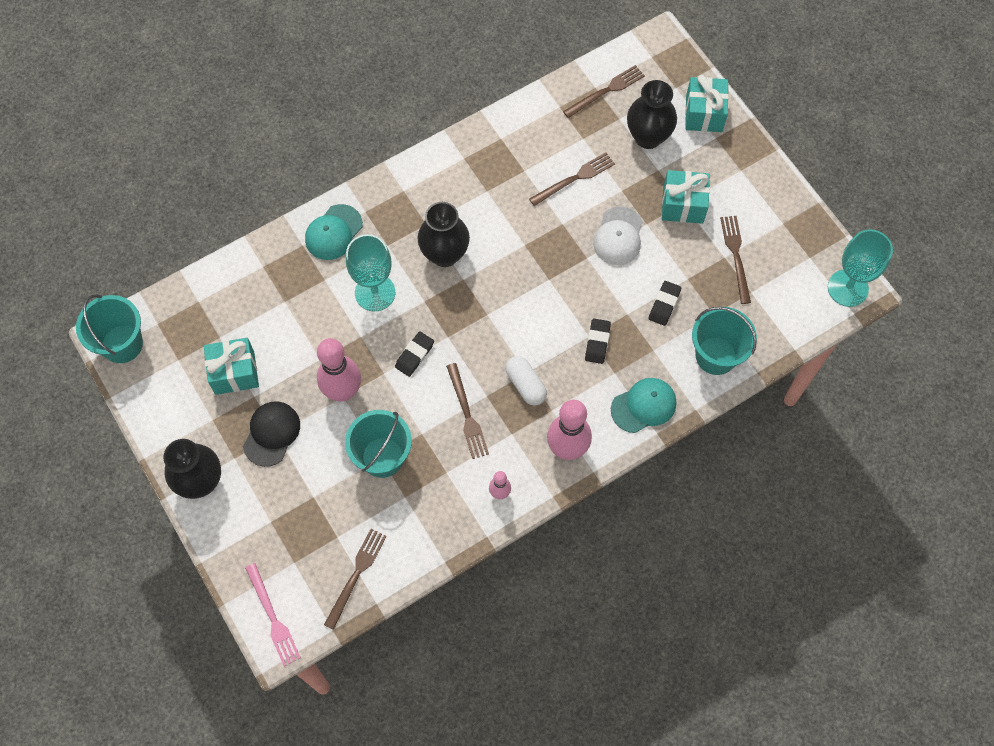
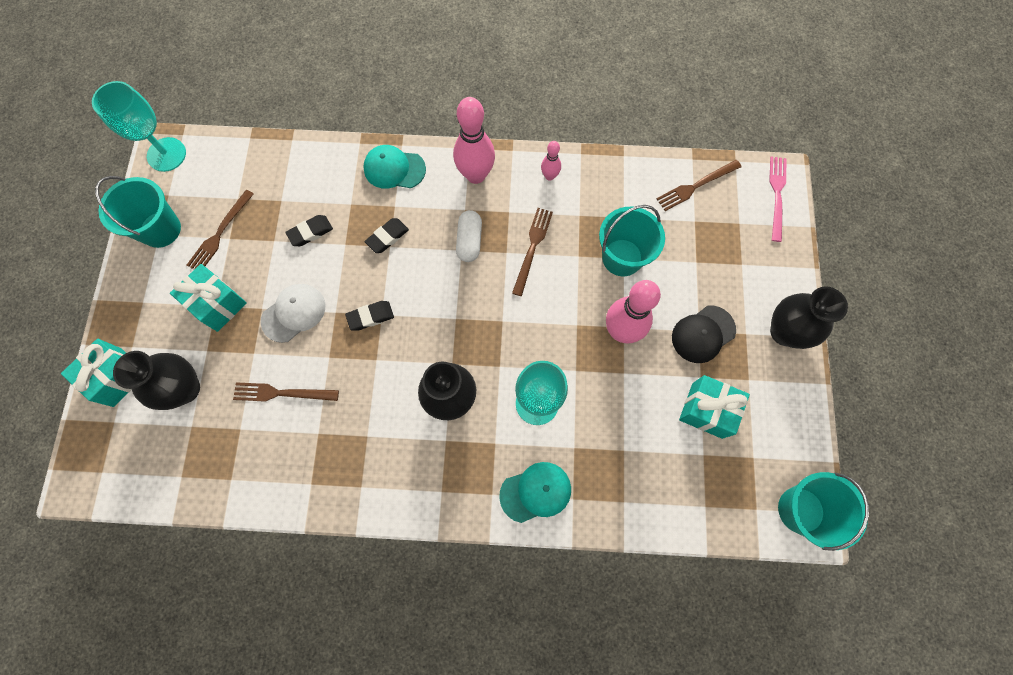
camera: 145 degrees left, 5 degrees up
(414, 355) = (541, 323): black eraser -> black eraser (370, 317)
(606, 91) = (175, 465): brown fork -> none
(716, 355) = (309, 170): turquoise bucket -> turquoise bucket (160, 229)

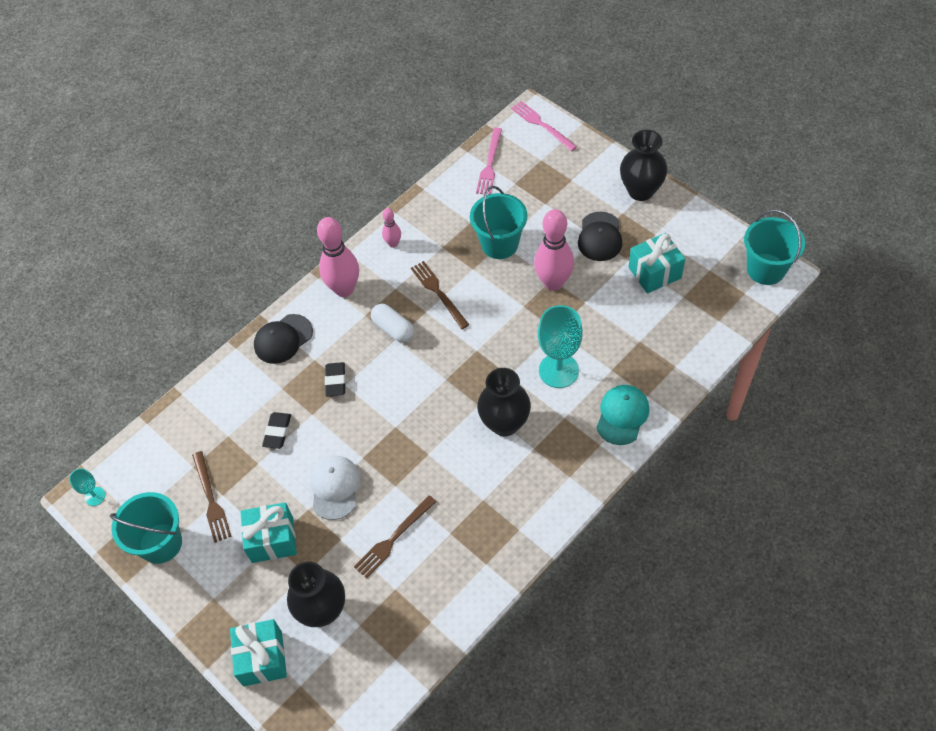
camera: 45 degrees left, 15 degrees down
(166, 154) = (95, 496): turquoise goblet -> turquoise goblet, size x0.49
(370, 317) = (390, 435): black eraser -> none
(394, 169) = (283, 339): turquoise cap -> black cap
(696, 186) = (489, 164): brown fork -> pink fork

